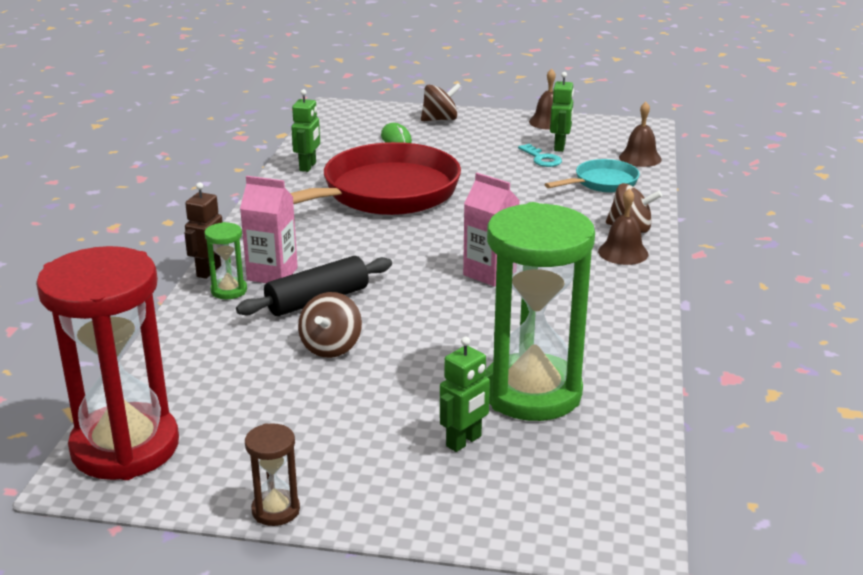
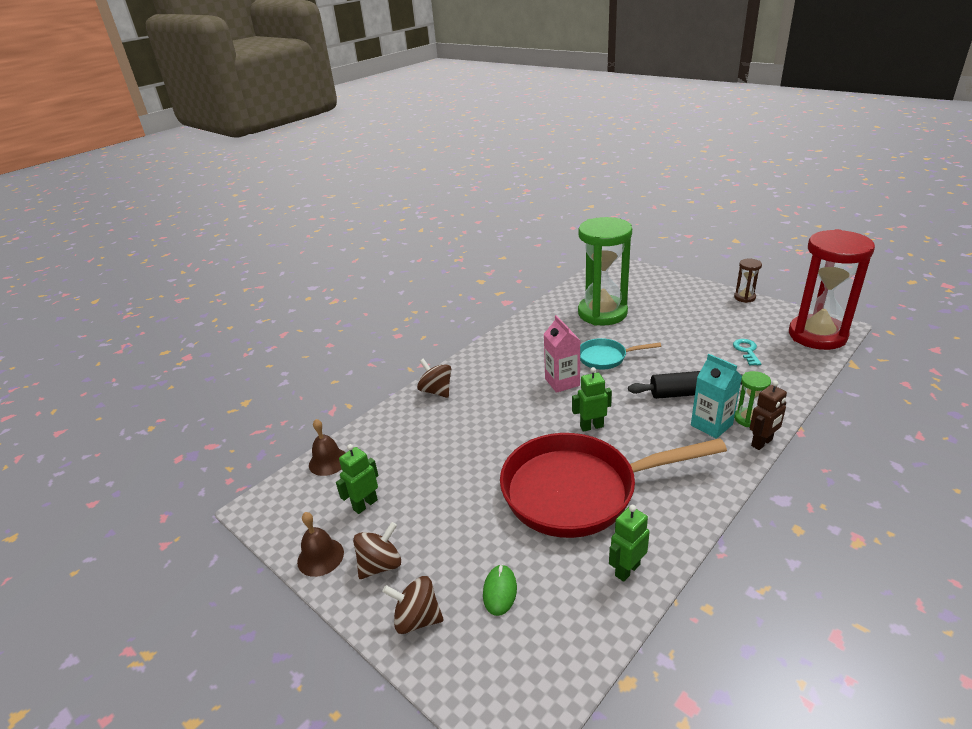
camera: 145 degrees left, 5 degrees up
(272, 274) = (711, 425): pink carton -> turquoise carton
(331, 347) = (691, 359): brown spinning top -> brown spinning top (380, 565)
(464, 441) = (649, 302): green robot -> green robot (591, 426)
(541, 159) = (401, 492): turquoise key -> turquoise key (746, 350)
(602, 183) = (396, 441): turquoise pan -> turquoise pan (606, 357)
(623, 252) = (466, 374): brown bell -> none

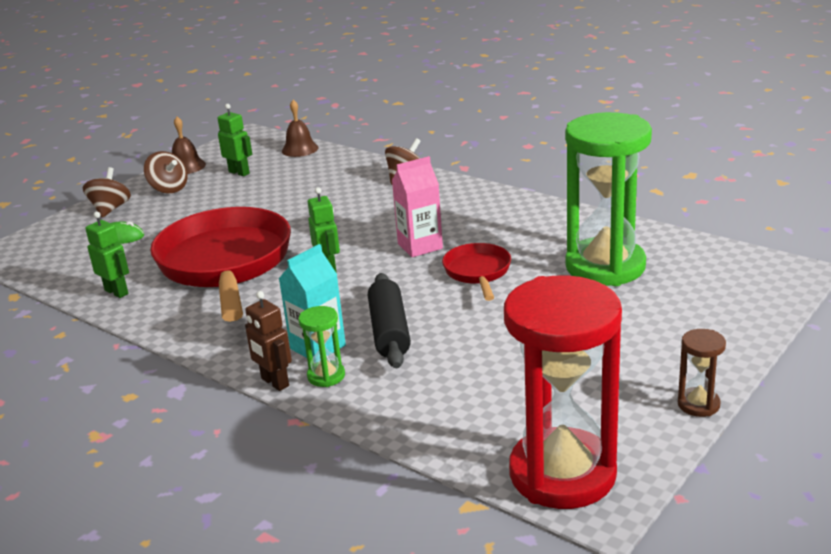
camera: 85 degrees right, 5 degrees down
(606, 357) = (478, 273): turquoise pan -> red pan
(746, 350) = (503, 390): turquoise key -> none

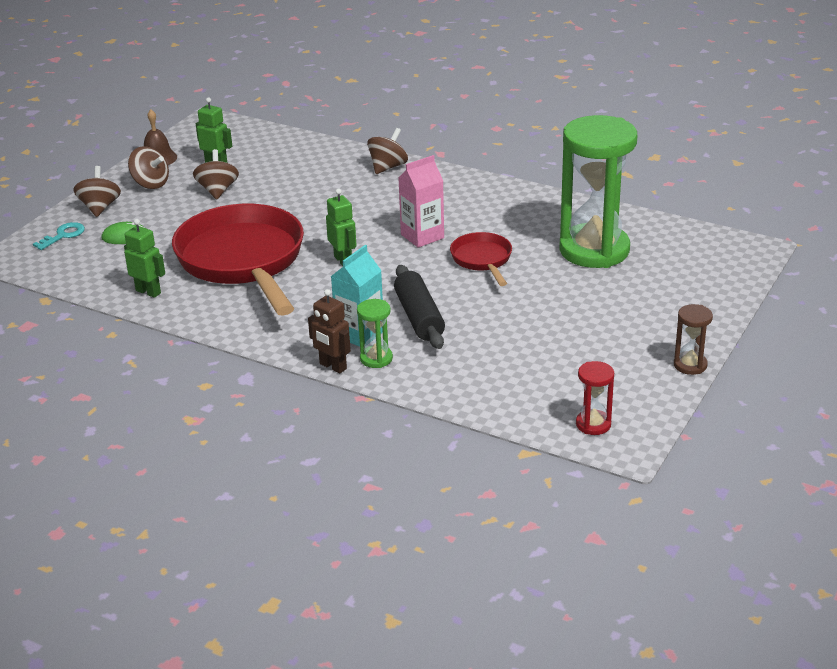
camera: 10 degrees left, 5 degrees up
(63, 234) = (63, 235): none -> turquoise key
(230, 196) = (217, 190): none -> brown spinning top
(300, 149) = (269, 136): brown bell -> none
(562, 474) = (593, 424): red hourglass -> red hourglass, size x0.42

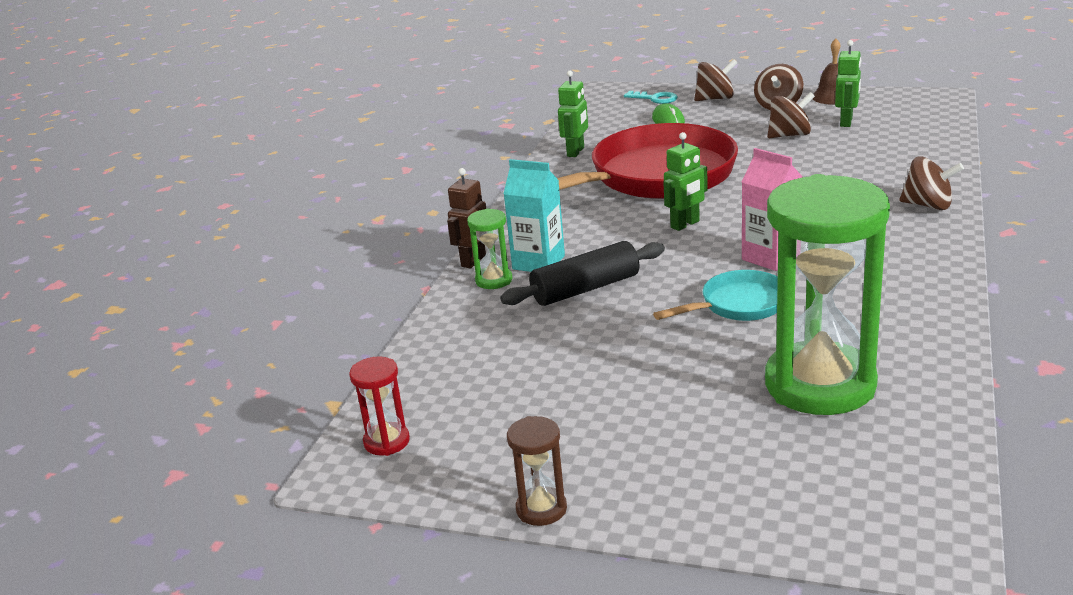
camera: 80 degrees right, 5 degrees down
(482, 260) = (738, 305): red pan -> turquoise pan

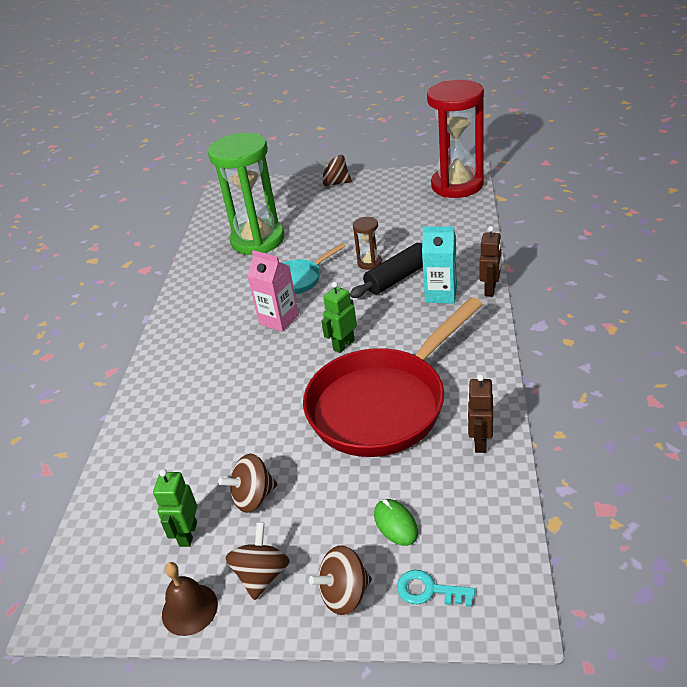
camera: 170 degrees right, 10 degrees up
(386, 441) = (457, 185): red hourglass -> red hourglass, size x2.39
(494, 280) = (464, 276): green hourglass -> none
(541, 509) = (373, 176): brown hourglass -> brown hourglass (369, 263)
(576, 152) = (480, 442): green robot -> brown robot
(928, 205) = (155, 389): brown spinning top -> brown spinning top (335, 183)

